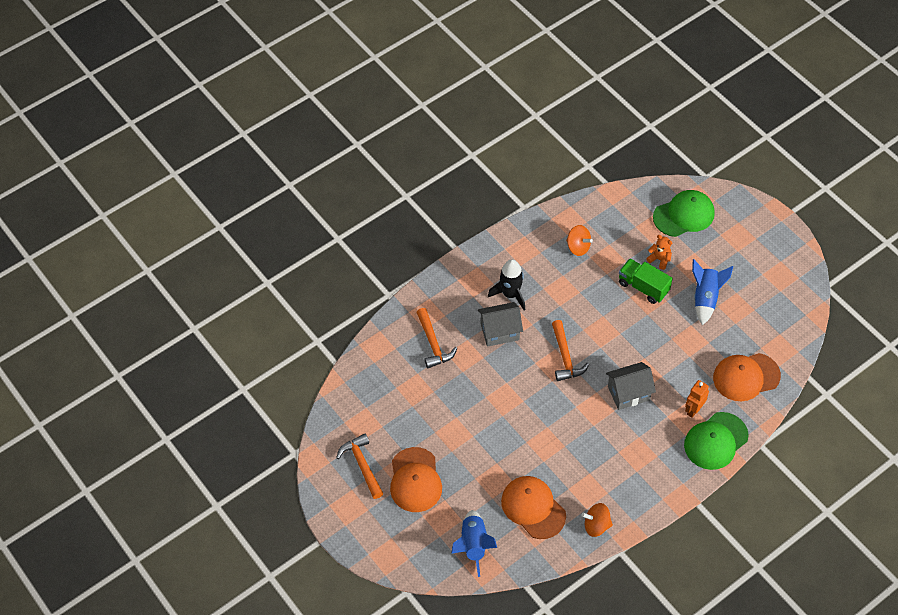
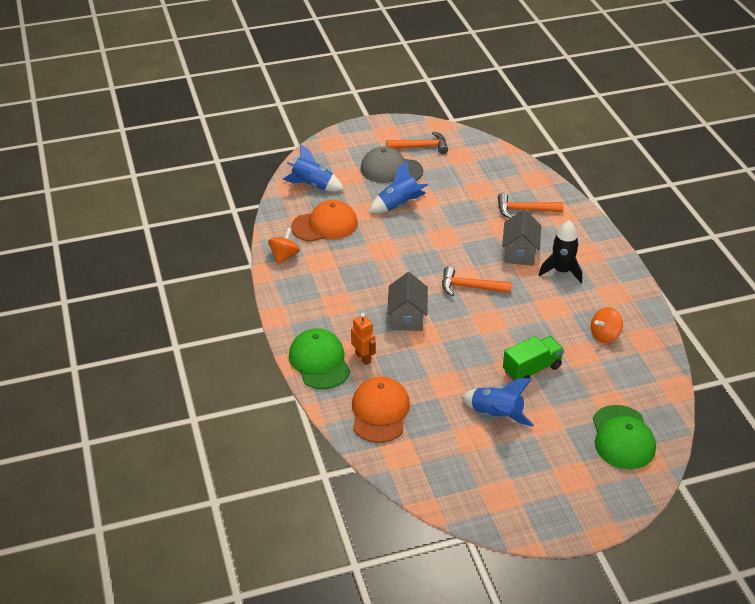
camera: 110 degrees right, 15 degrees down
(415, 480) = (391, 170): orange cap -> grey cap
(472, 453) = (398, 205): none -> blue rocket
(659, 259) = (565, 394): orange teddy bear -> none

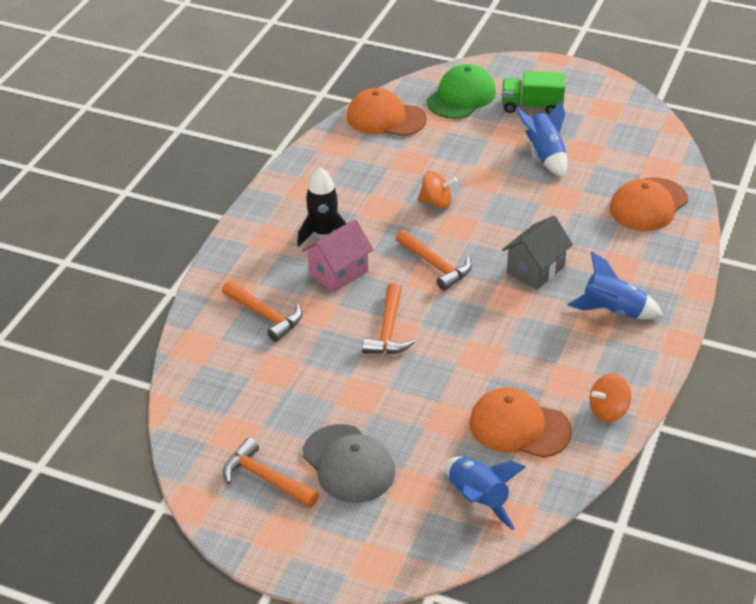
camera: 140 degrees left, 0 degrees up
(319, 361) = (668, 273): green cap -> none
(363, 358) = (619, 255): orange robot -> none
(398, 205) = (399, 404): blue rocket -> blue rocket (613, 311)
(450, 237) = (388, 330): none -> orange hammer
(519, 253) = (338, 272): grey house -> pink house
(532, 369) = (470, 171): green truck -> green truck (532, 106)
(605, 335) = (368, 164): orange spinning top -> orange spinning top (436, 203)
(647, 381) = (385, 118): none -> orange cap

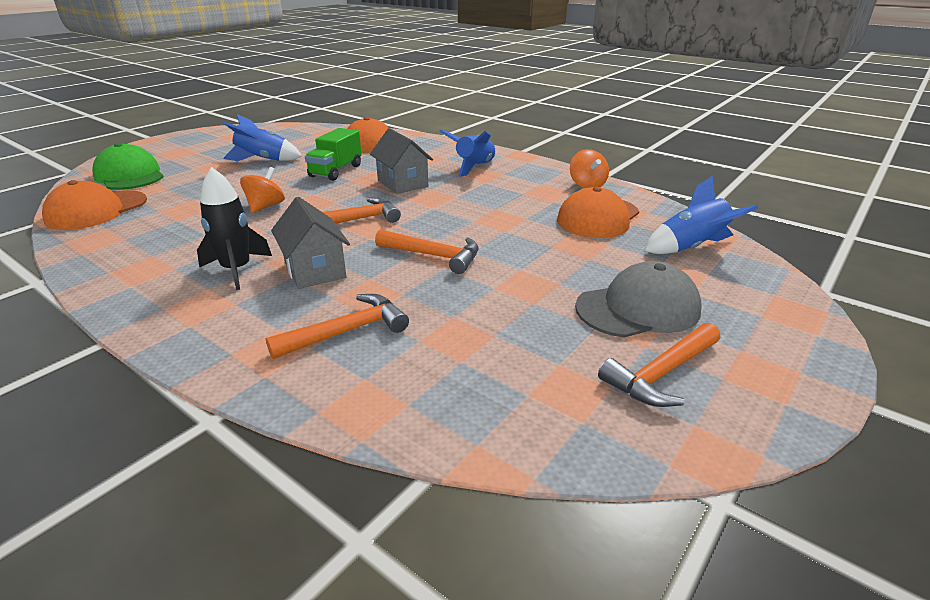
camera: 75 degrees left, 10 degrees down
(338, 272) = (315, 270): pink house -> grey house
(532, 106) = (193, 155): green truck -> green truck (336, 171)

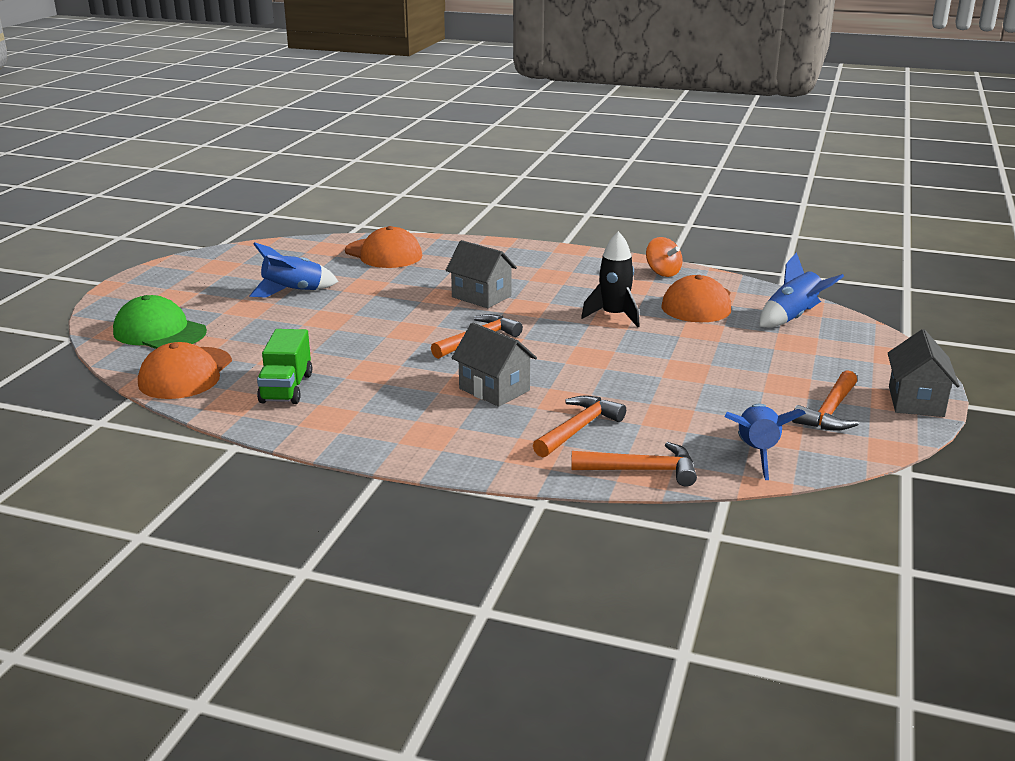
camera: 20 degrees left, 5 degrees down
(237, 270) = (421, 402): black rocket -> black rocket (614, 316)
(265, 207) = (368, 341): orange spinning top -> none
(336, 171) = (394, 293): green truck -> green truck (286, 388)
(433, 256) = (586, 360): orange hammer -> orange hammer (641, 470)
(474, 167) = (536, 269): blue rocket -> blue rocket (756, 453)
(638, 308) = (784, 372): grey cap -> none
(793, 384) = (916, 401): none -> grey house

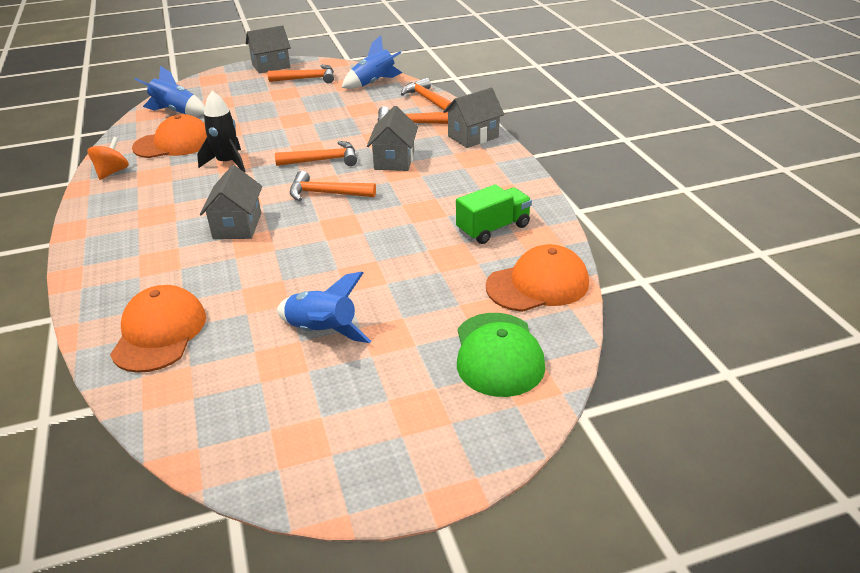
camera: 125 degrees left, 10 degrees up
(480, 455) = (473, 136): none -> grey house
(552, 356) = (323, 160): none -> orange hammer

